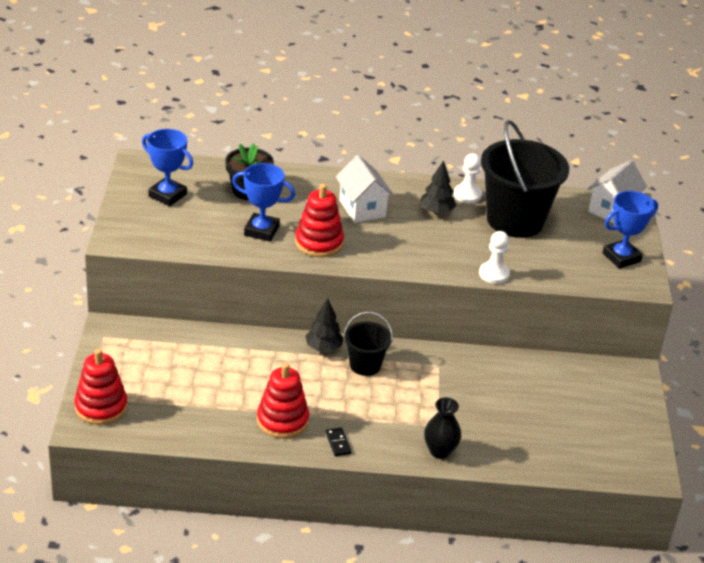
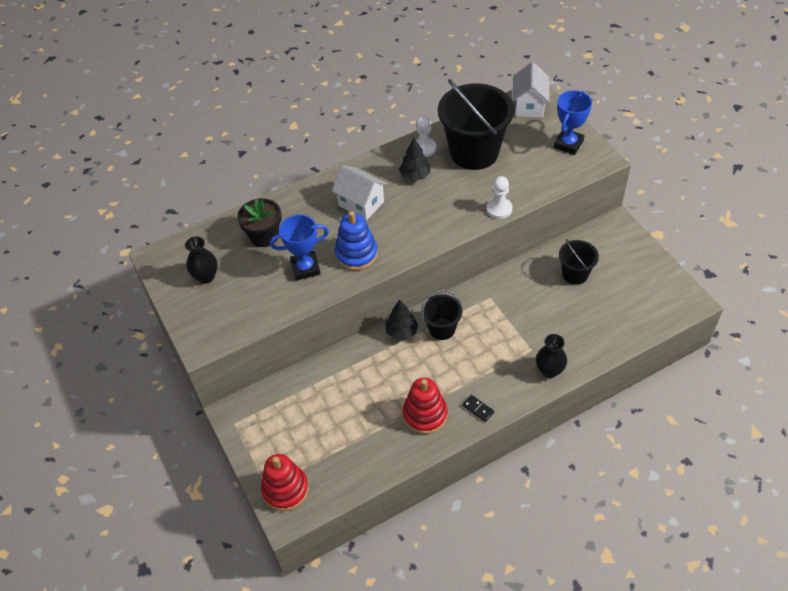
camera: 25 degrees left, 15 degrees up
(167, 195) = (206, 277): blue trophy -> black vase
(319, 243) = (356, 254): red stacking toy -> blue stacking toy
(546, 390) = (575, 274): none -> black bucket

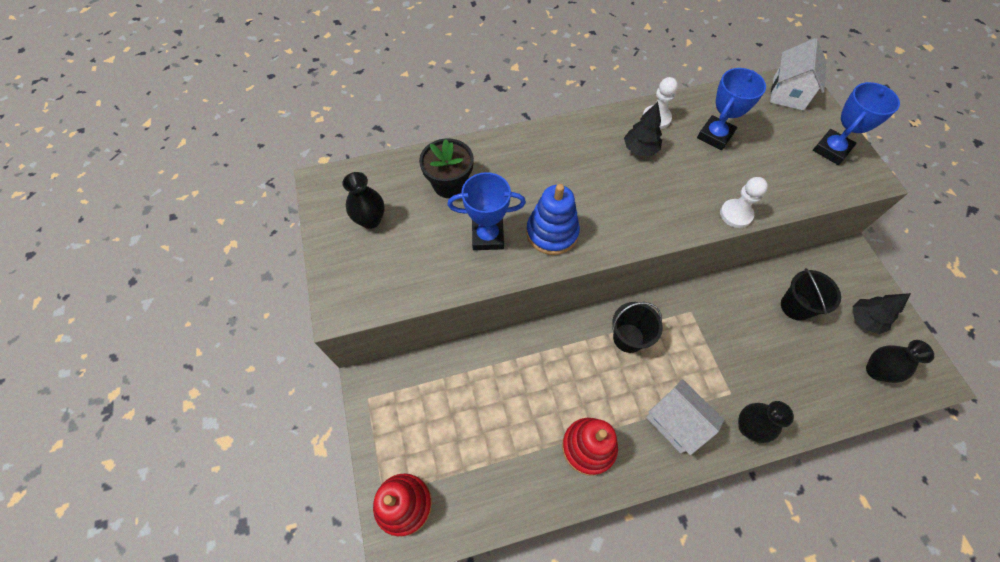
camera: 10 degrees right, 10 degrees up
(361, 204) = (570, 170): white house -> white house (675, 422)
(402, 332) = (581, 330): black tree -> black tree (864, 320)
(474, 152) = (715, 136): black bucket -> blue trophy
(478, 409) = (654, 456): black domino -> none
(644, 307) = (876, 370): none -> black vase

